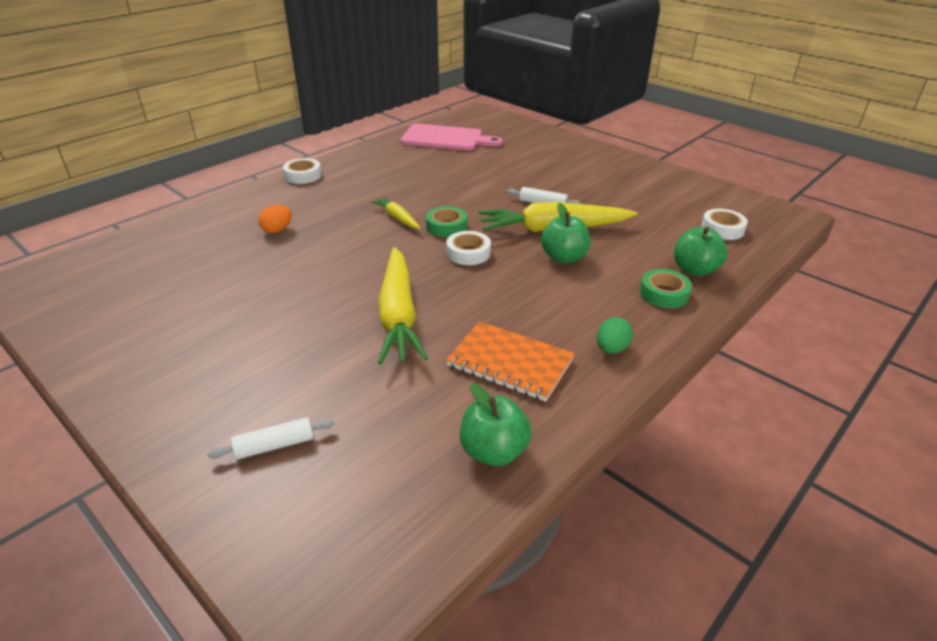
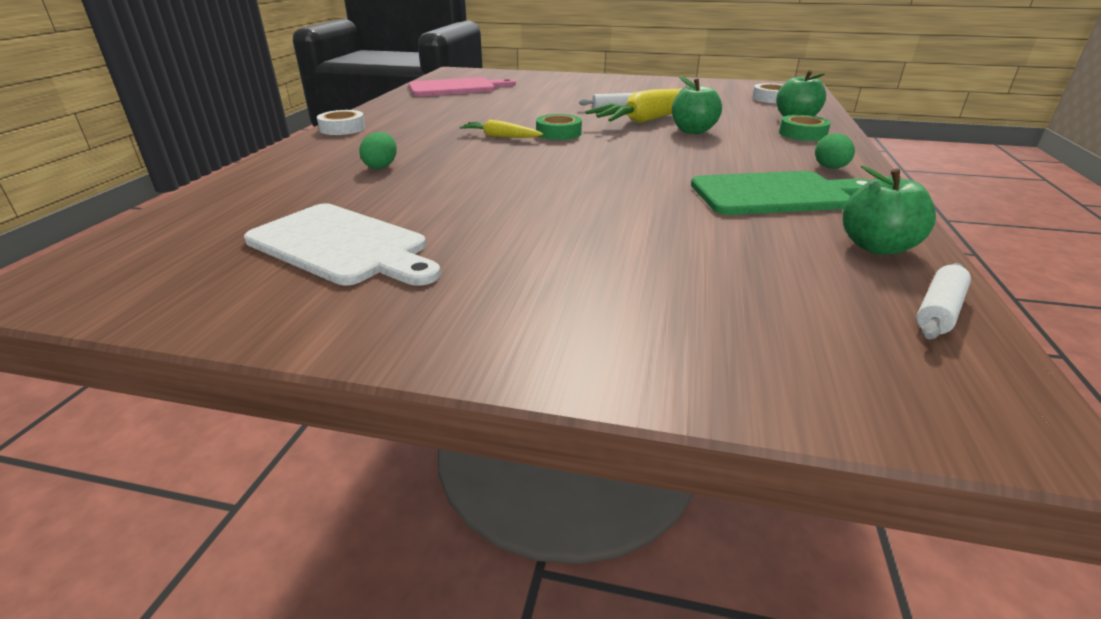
camera: 30 degrees left, 5 degrees down
(170, 305) = (342, 246): none -> white cutting board
(274, 445) = (683, 311): white rolling pin -> white rolling pin (939, 311)
(277, 230) = (381, 166): orange egg -> green egg
(398, 315) = (623, 191): yellow carrot -> none
(468, 253) = (610, 143): white tape -> none
(510, 363) = (776, 194): orange notebook -> green cutting board

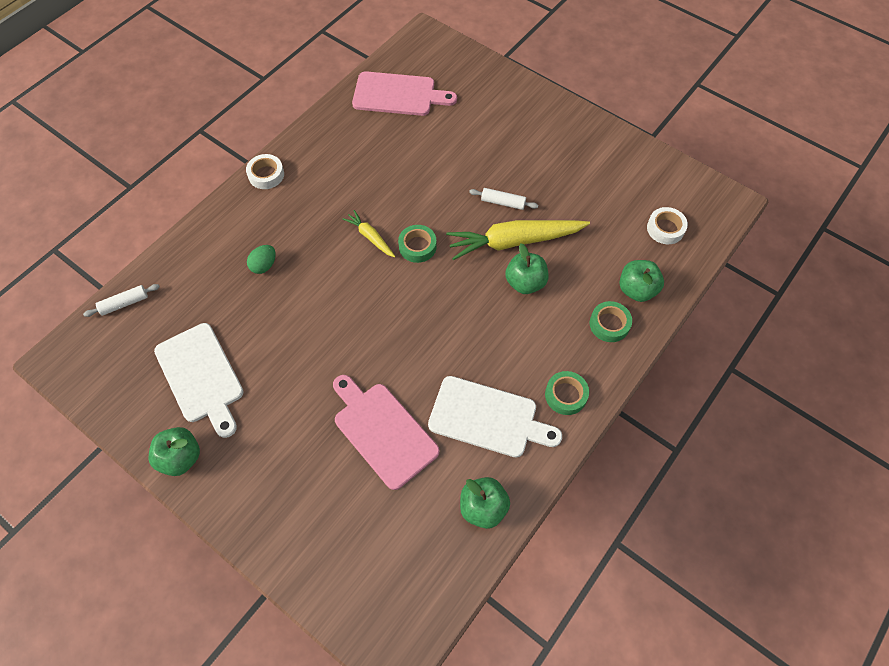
camera: 25 degrees right, 30 degrees up
(354, 322) = (180, 458): none -> green apple
(665, 227) = (383, 431): none -> pink cutting board
(776, 194) = (488, 418): green cutting board -> white cutting board
(830, 168) = (566, 395): green egg -> green tape
(939, 311) = (449, 576): white rolling pin -> white rolling pin (124, 303)

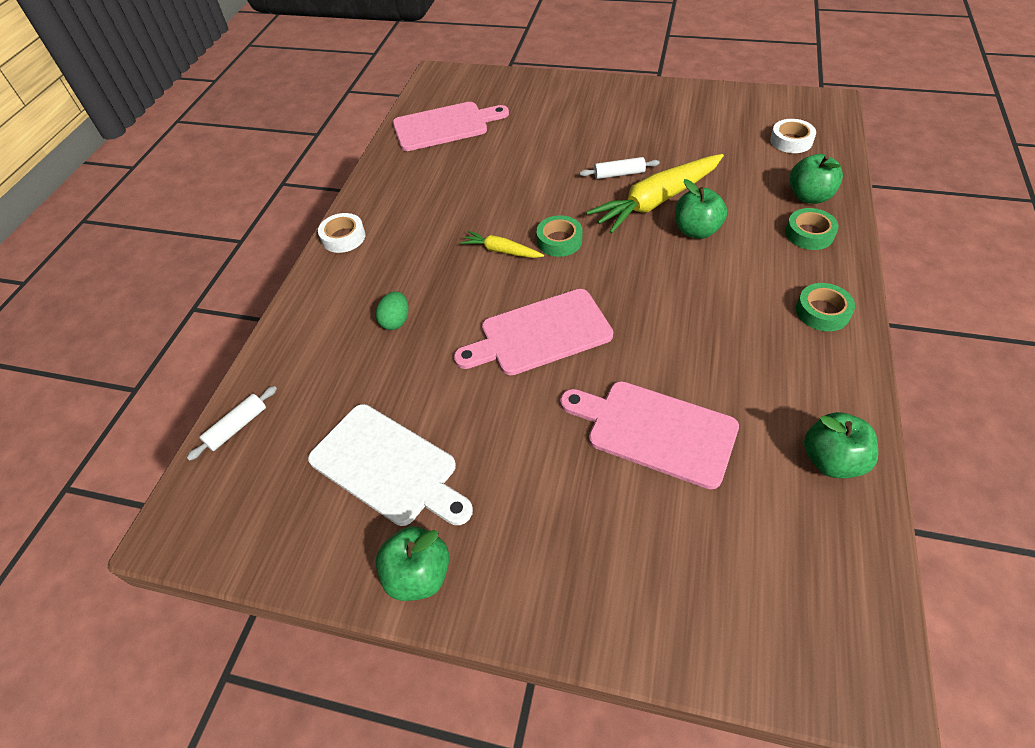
camera: 20 degrees left, 10 degrees down
(354, 321) = (539, 334): none -> pink cutting board
(488, 418) = (761, 367): white cutting board -> none

